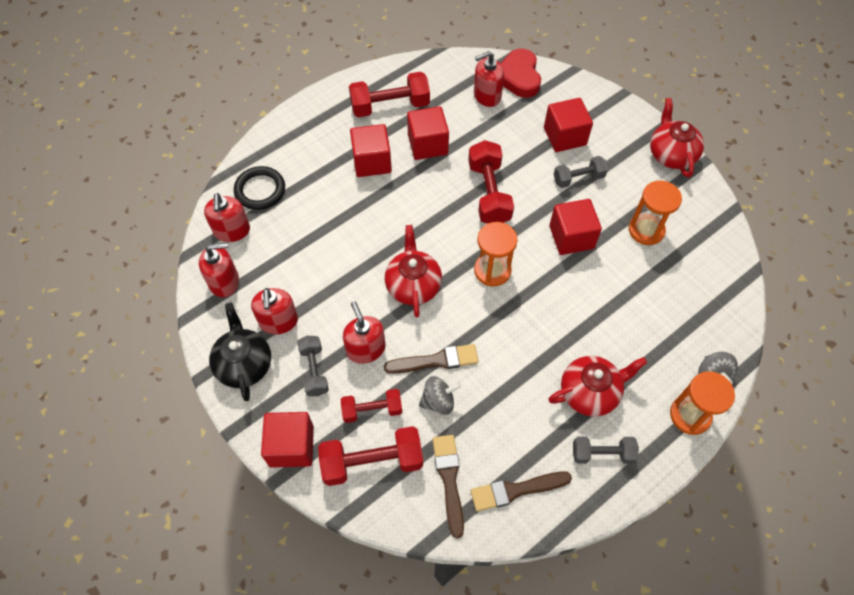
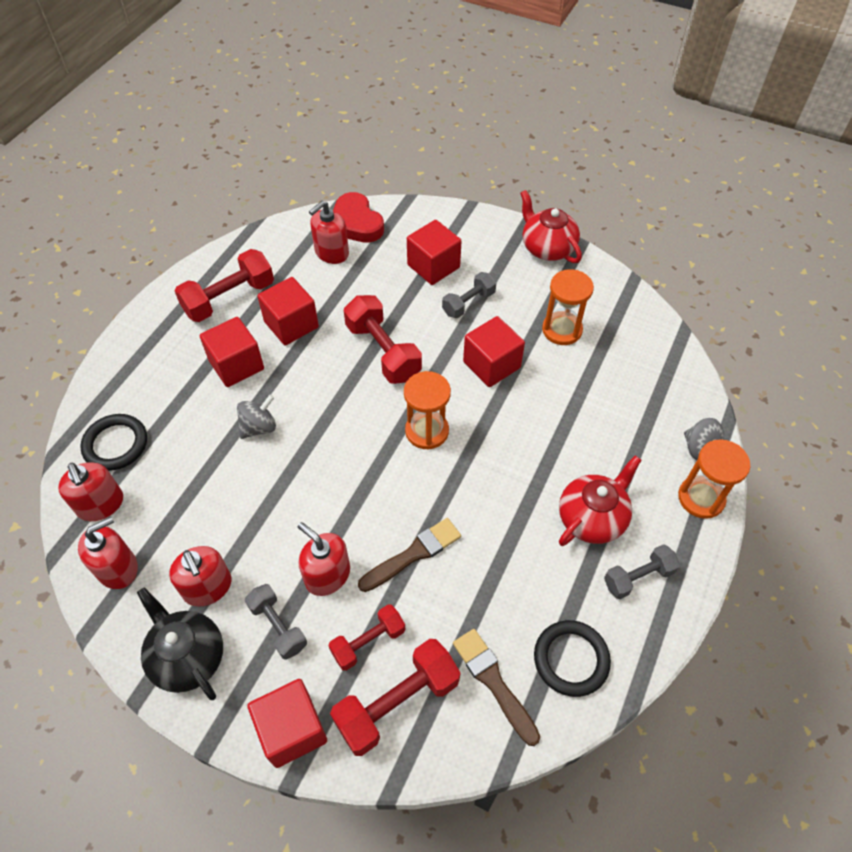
camera: 25 degrees left, 5 degrees down
(413, 285) = (348, 481): red teapot -> none
(438, 401) = (438, 598): grey spinning top -> grey spinning top (259, 427)
(516, 490) = (571, 659): brown brush -> black ring

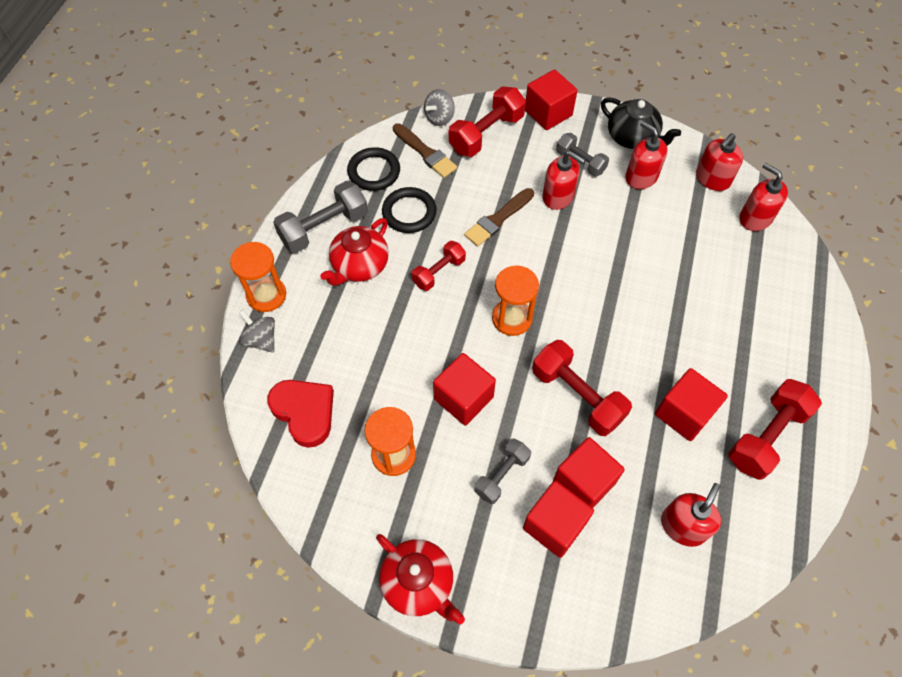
camera: 170 degrees right, 5 degrees up
(116, 444) = (776, 265): black ring -> black ring (409, 212)
(236, 365) = (715, 357): red cube -> red cube (584, 482)
(259, 427) = (663, 299): grey spinning top -> grey spinning top (439, 118)
(356, 223) = (673, 585): red heart -> red heart (304, 412)
(368, 642) = (515, 162): red dumbbell -> red dumbbell (439, 272)
(638, 577) = (324, 228): grey dumbbell -> grey dumbbell, size x1.62

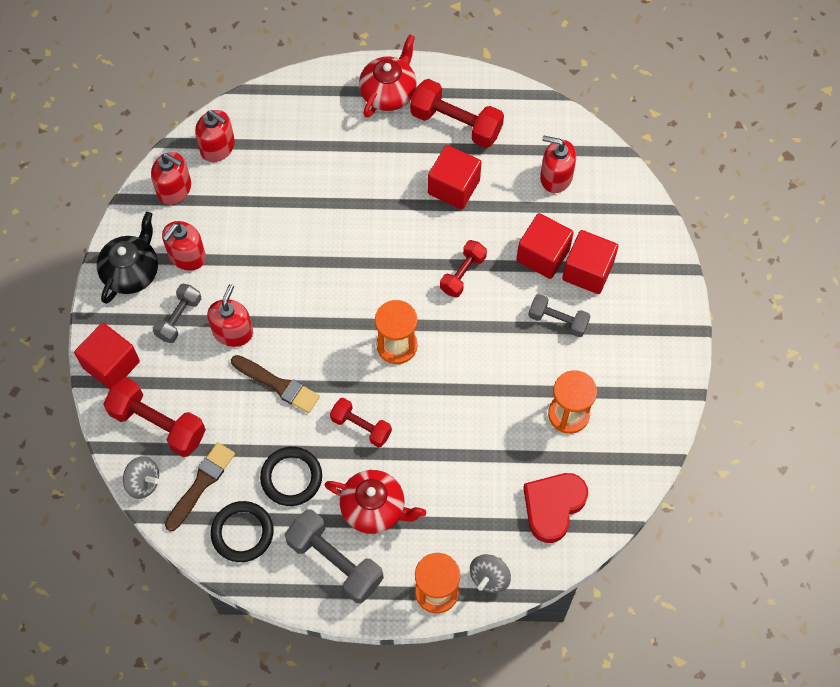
camera: 105 degrees left, 5 degrees up
(419, 583) = (671, 363): red teapot -> red teapot (389, 92)
(463, 398) = (495, 369): red cube -> none
(577, 396) = (463, 274): red dumbbell -> red dumbbell, size x0.62
(755, 218) = (217, 147): red soap dispenser -> red soap dispenser turned 90 degrees counterclockwise

